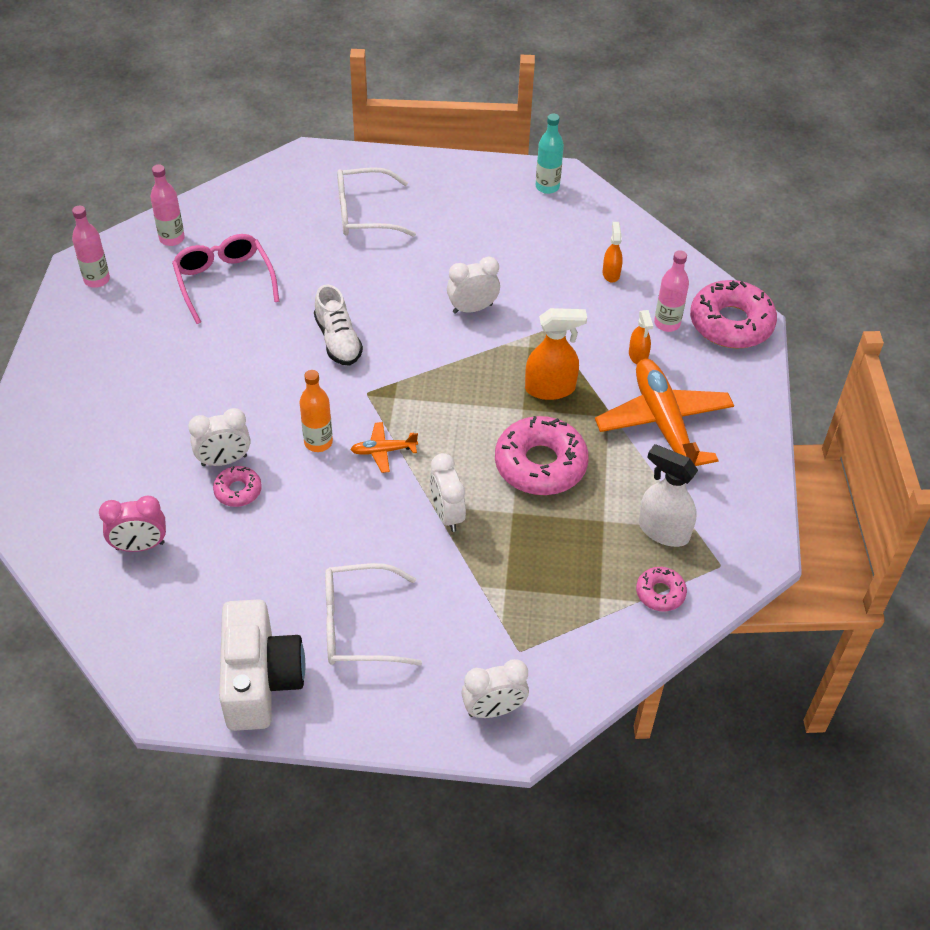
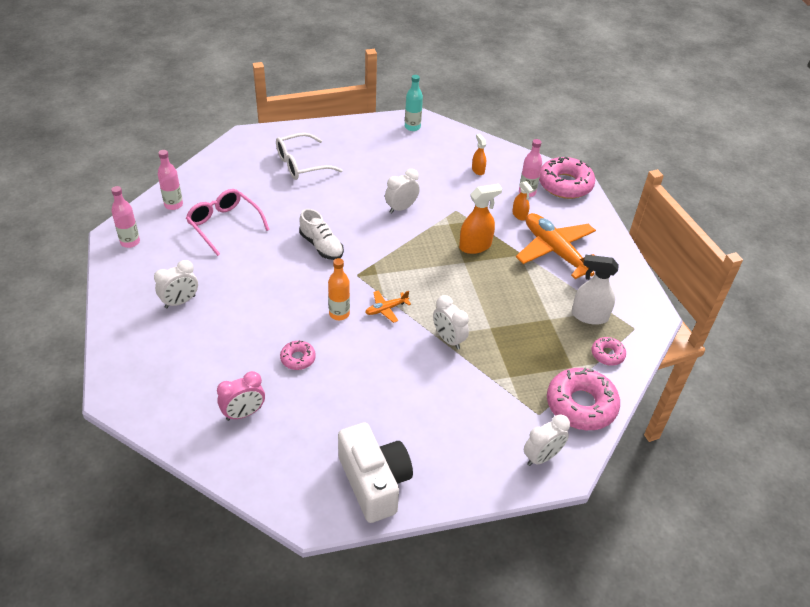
camera: 20 degrees left, 5 degrees down
(224, 460) = (278, 341): white clock -> white clock (180, 302)
(358, 625) = (424, 426): white glasses -> none
(540, 464) = (492, 294): pink donut -> pink donut (581, 405)

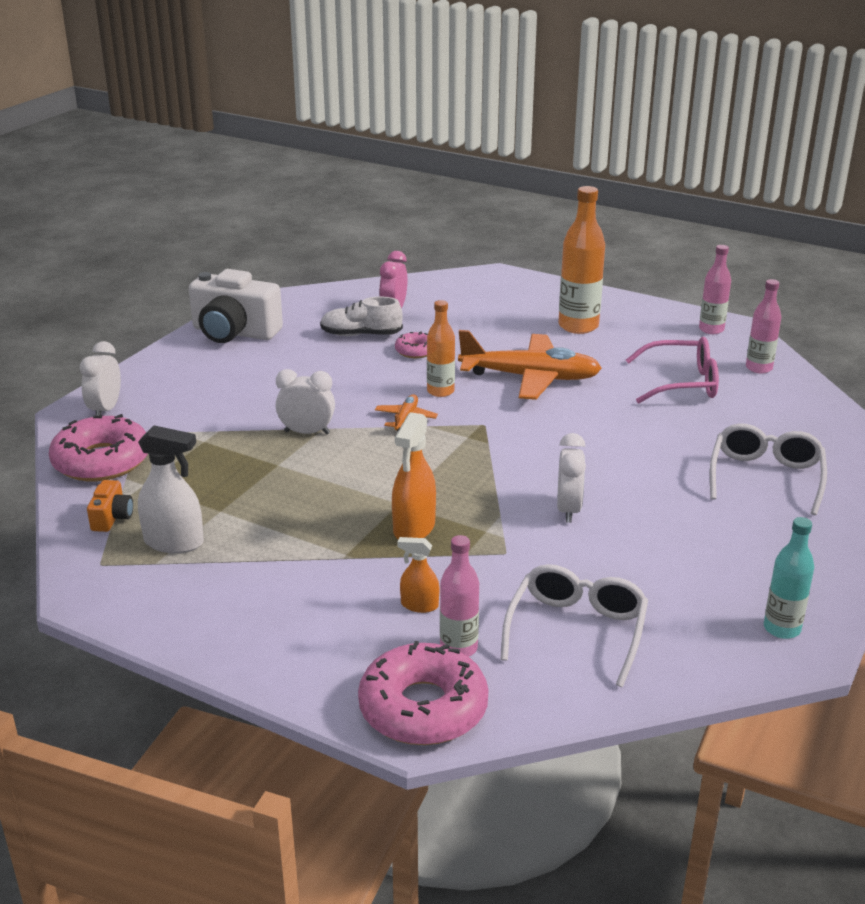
camera: 135 degrees right, 15 degrees down
(180, 302) = (578, 326): white clock -> orange bottle
(321, 246) = (565, 424): white shoe -> white shoe (361, 335)
(478, 170) = (577, 630): orange spray bottle -> white glasses
(555, 251) = (305, 589): orange plane -> orange plane (530, 378)
(589, 316) = (174, 542): white spray bottle -> white spray bottle turned 45 degrees clockwise
(607, 354) = (112, 518): pink donut -> orange camera

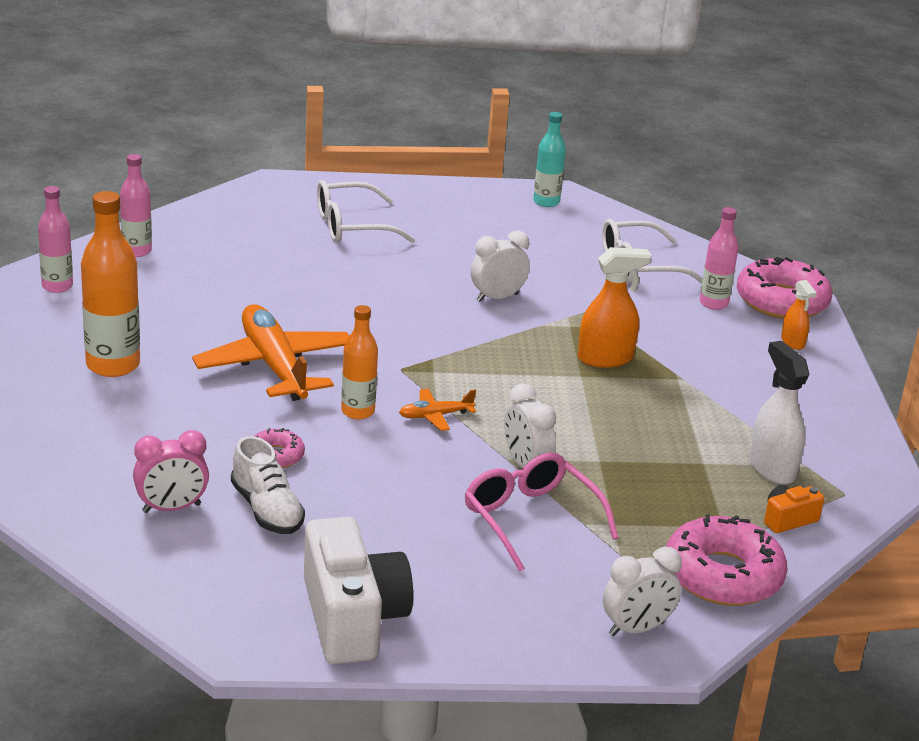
camera: 125 degrees left, 0 degrees up
(419, 605) = (692, 330): orange spray bottle -> orange spray bottle (793, 342)
(682, 383) = (208, 284): pink glasses -> pink glasses (530, 519)

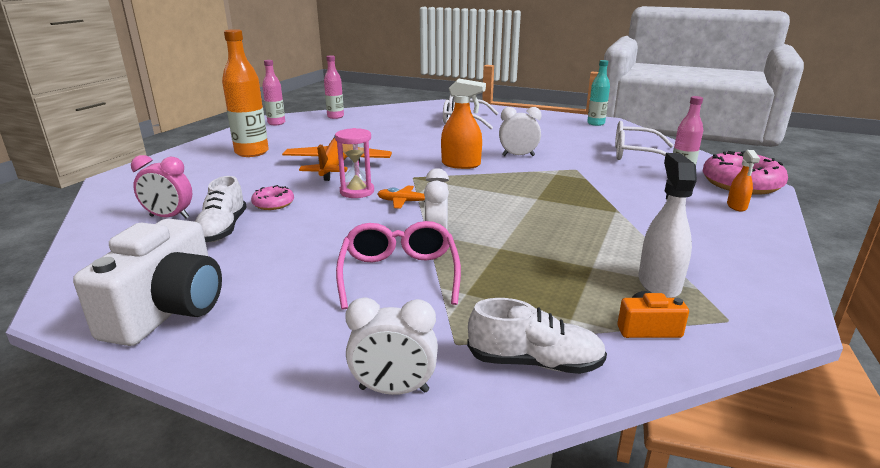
camera: 30 degrees right, 5 degrees down
(358, 411) = (357, 192): orange bottle -> pink hourglass
(606, 358) = (566, 193): orange spray bottle -> orange spray bottle (461, 164)
(723, 575) = (535, 362): pink donut -> white shoe

